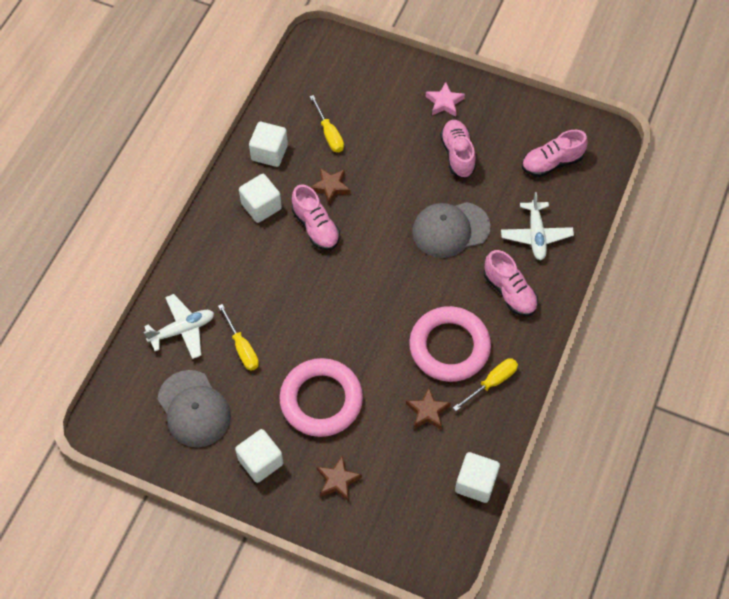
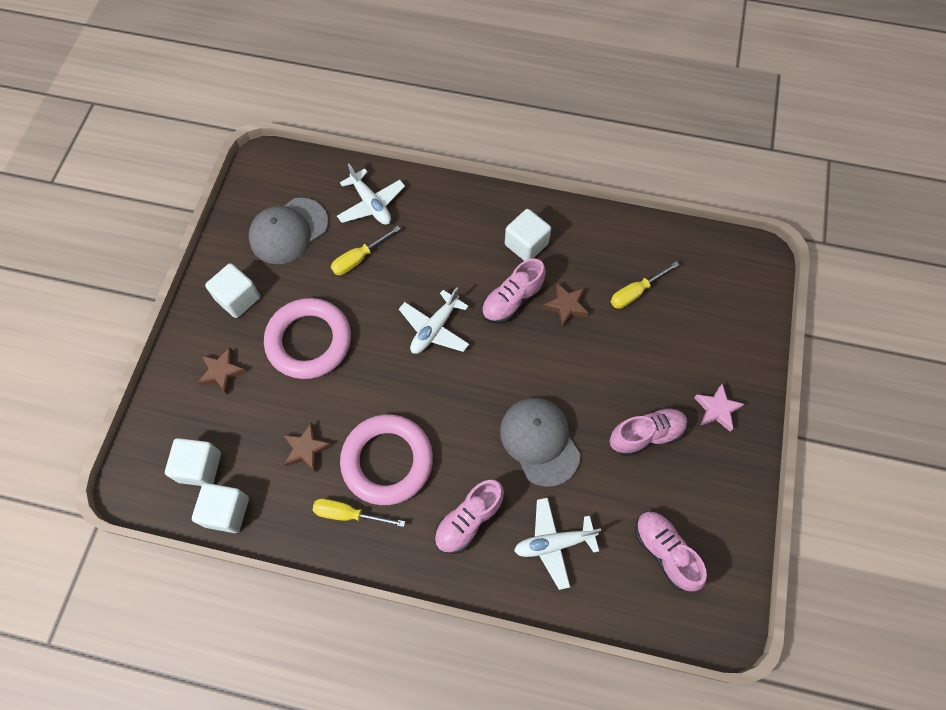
camera: 80 degrees right, 5 degrees up
(269, 153) = (594, 239): white cube -> white cube (200, 467)
(330, 293) = (435, 328): none -> white plane
(492, 382) = (348, 514): yellow screwdriver -> yellow screwdriver turned 150 degrees clockwise

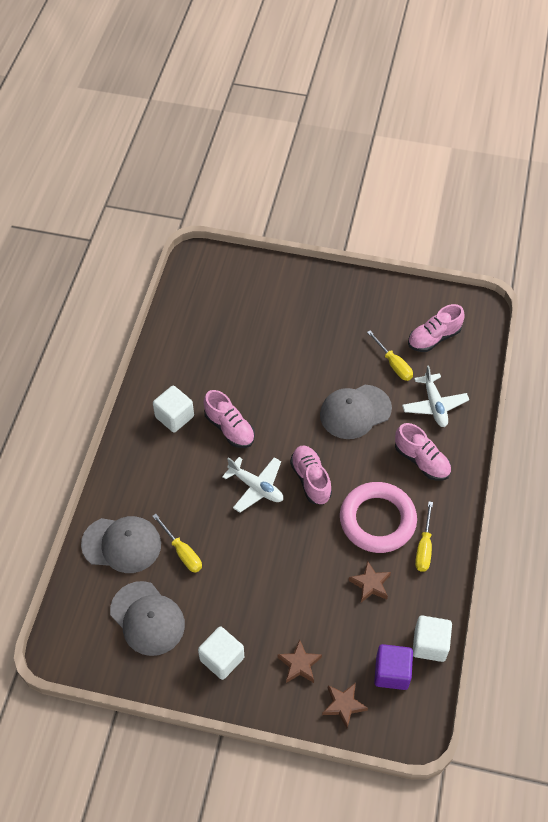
camera: 90 degrees left, 10 degrees down
(200, 467) = (392, 672): white cube -> purple cube
(309, 341) = (268, 590): pink ring -> none
(371, 204) = (122, 544): white plane -> grey cap
(566, 306) = (236, 389): brown star -> brown star (343, 705)
(635, 292) = (224, 341): yellow screwdriver -> yellow screwdriver (393, 364)
(646, 435) = (347, 343): pink shoe -> pink shoe (310, 480)
(717, 409) = (325, 298): pink star -> none

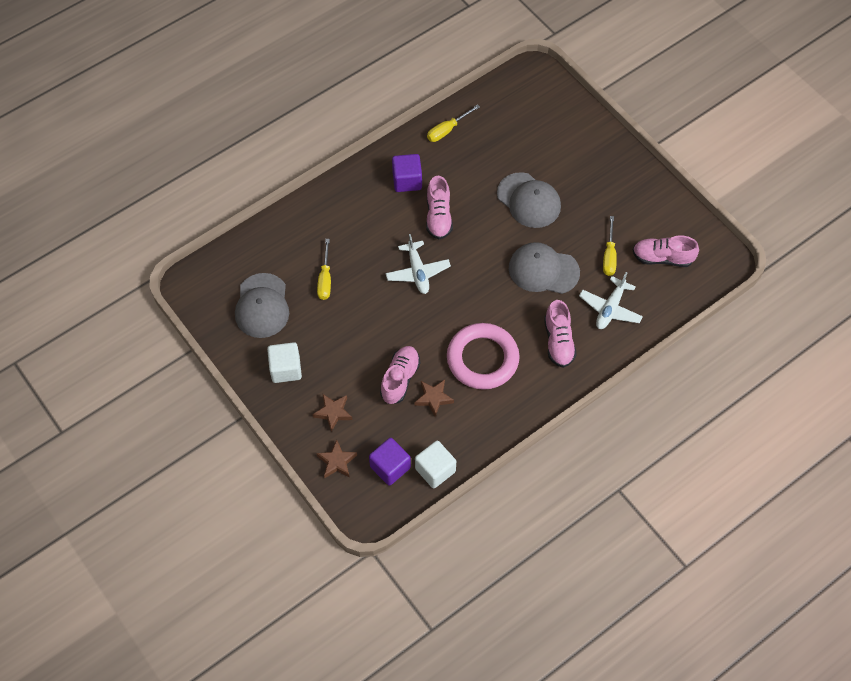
camera: 40 degrees right, 5 degrees up
(122, 544) = (290, 244): grey cap -> grey cap (529, 200)
(174, 417) = (407, 181): white cube -> purple cube
(310, 480) = (462, 295): pink shoe -> pink shoe (400, 379)
(424, 547) = (498, 403): yellow screwdriver -> yellow screwdriver (447, 130)

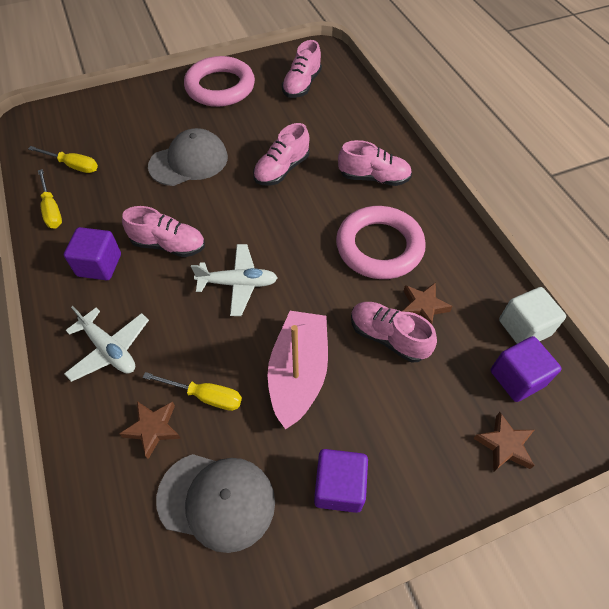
camera: 75 degrees left, 5 degrees down
(286, 369) = (339, 486): white cube -> purple cube
(333, 412) = (425, 433): brown star -> brown star (153, 428)
(356, 329) = (298, 373): none -> pink boat
(543, 270) = (282, 170): grey cap -> pink shoe
(609, 256) = (284, 118): yellow screwdriver -> yellow screwdriver (73, 165)
(610, 308) = (346, 131): white plane -> white plane (109, 349)
(632, 193) = (220, 87): none -> pink ring

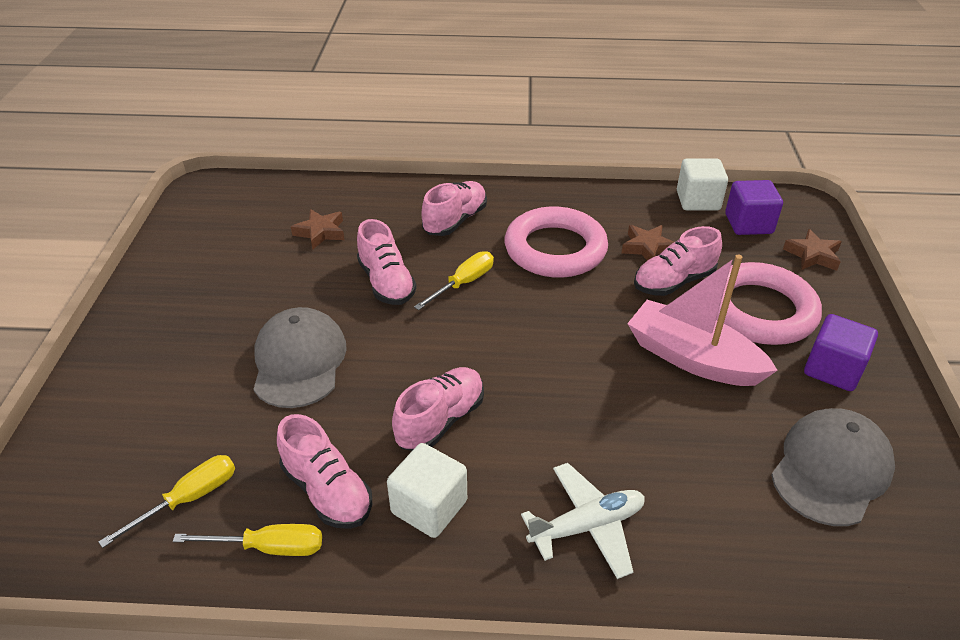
camera: 65 degrees left, 15 degrees down
(99, 265) = (429, 507): purple cube -> white cube
(153, 428) = (724, 506): brown star -> brown star (320, 232)
(205, 396) = (695, 444): yellow screwdriver -> yellow screwdriver (463, 283)
(220, 87) = (177, 292): pink ring -> pink ring (759, 310)
(238, 283) = (544, 371): white plane -> none
(302, 85) = (252, 222): pink shoe -> pink shoe (327, 491)

